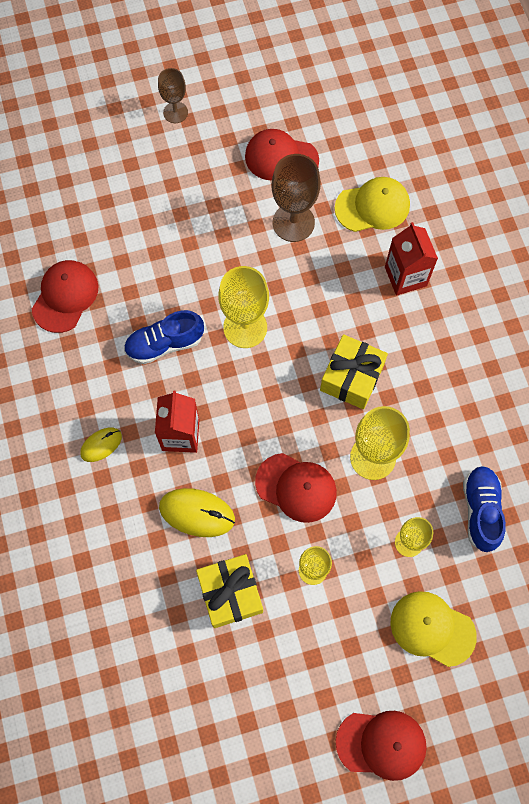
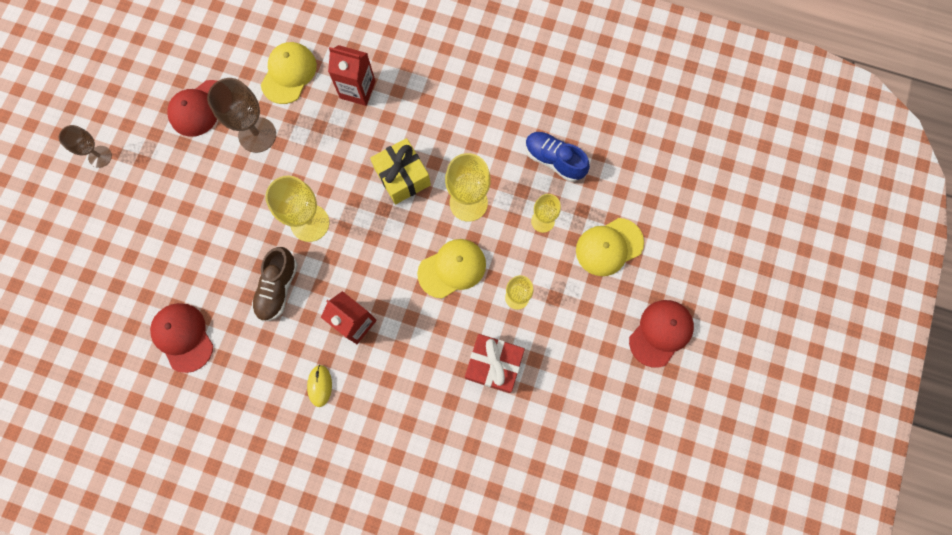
camera: 55 degrees left, 5 degrees up
(164, 344) = (278, 288): blue shoe -> brown shoe
(197, 513) = (420, 350): yellow mouse -> none
(230, 593) = (494, 365): yellow gift -> red gift
(296, 487) = (452, 268): red cap -> yellow cap

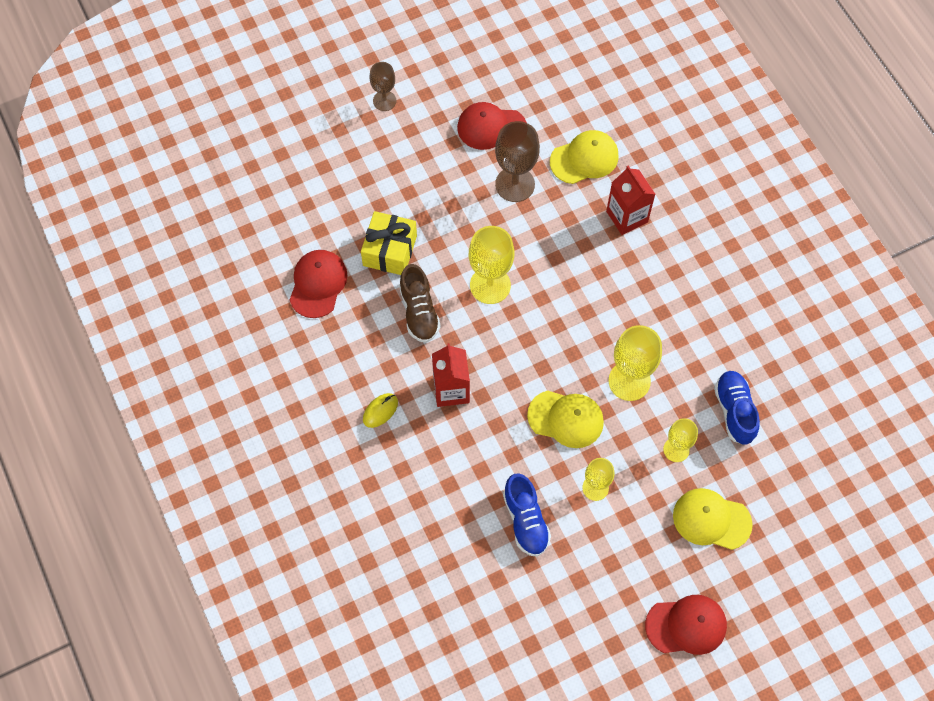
camera: 45 degrees right, 10 degrees down
(278, 288) = (419, 312): brown shoe -> brown shoe turned 75 degrees counterclockwise
(402, 177) = (596, 314): yellow gift -> yellow gift (390, 250)
(494, 365) = (525, 520): red gift -> blue shoe

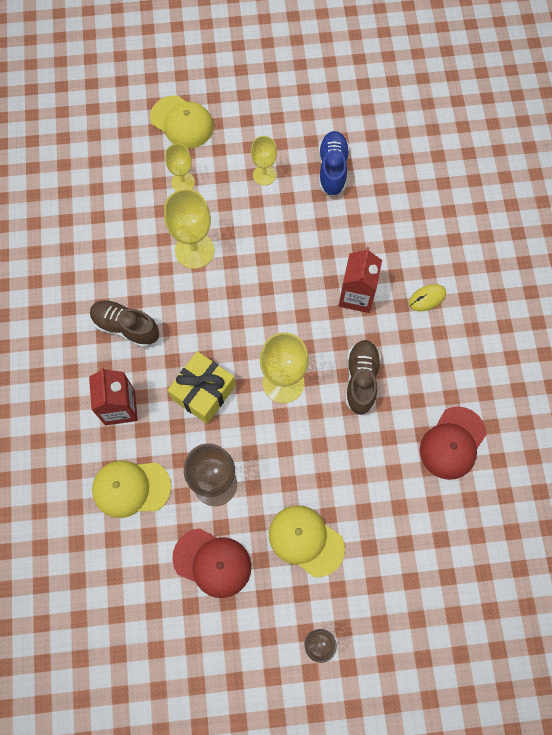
camera: 160 degrees left, 5 degrees up
(390, 250) = (369, 454): yellow gift -> yellow gift (203, 392)
(566, 419) = (264, 237): yellow cap -> yellow cap (306, 540)
(658, 286) = (126, 327): none -> brown shoe
(686, 625) = (239, 59): red cap -> none
(734, 411) = (118, 196): blue shoe -> none

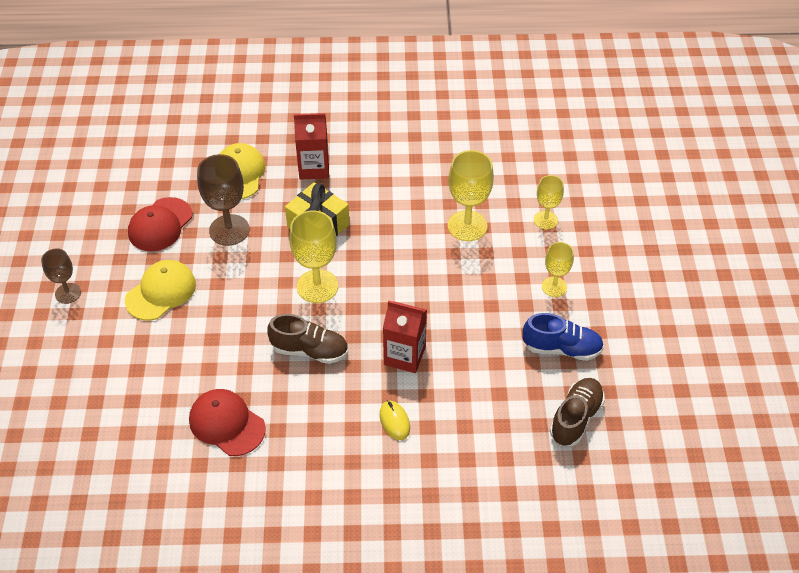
camera: 95 degrees right, 20 degrees down
(126, 327) = (391, 174): brown shoe -> brown shoe (575, 418)
(182, 122) = (618, 222): yellow cap -> none

